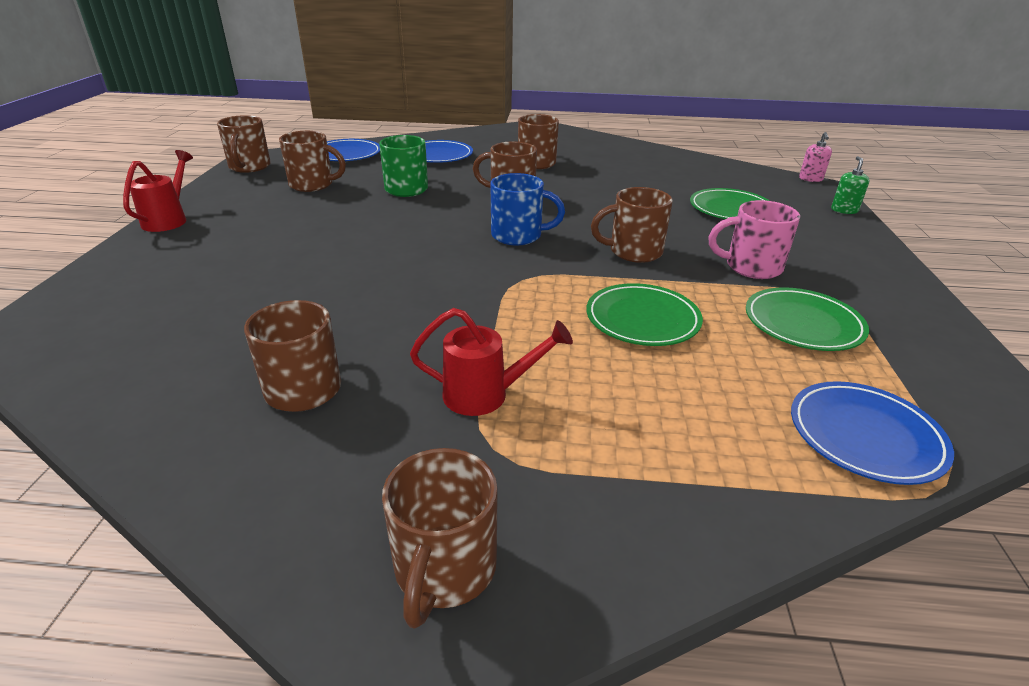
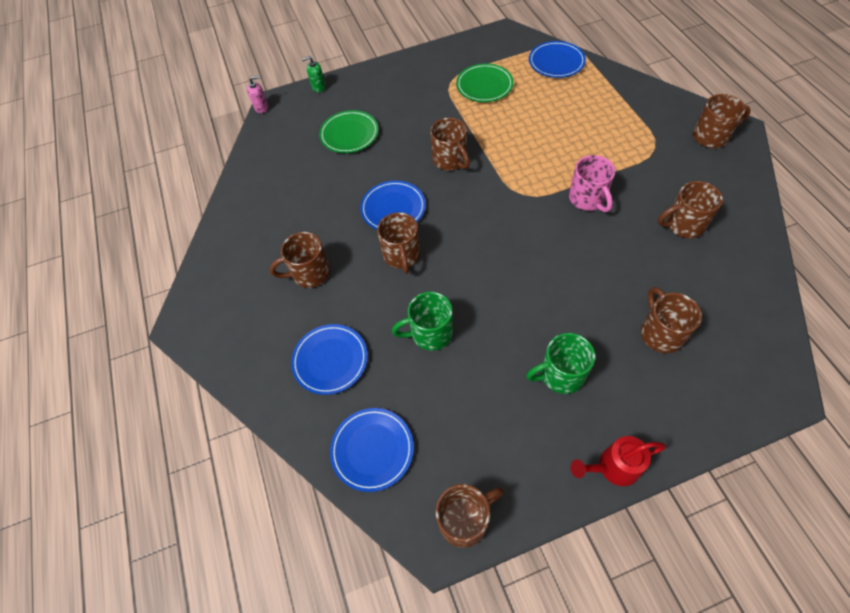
camera: 110 degrees left, 25 degrees up
(275, 225) = (560, 374): none -> green mug
(313, 185) = (469, 414): brown mug -> brown mug (660, 333)
(485, 395) = (629, 164): red watering can -> none
(518, 236) = (467, 220): blue mug -> none
(580, 206) = (393, 208): none -> blue plate
(642, 319) = (525, 135): green plate -> none
(751, 267) = (434, 111): pink mug -> pink mug (588, 199)

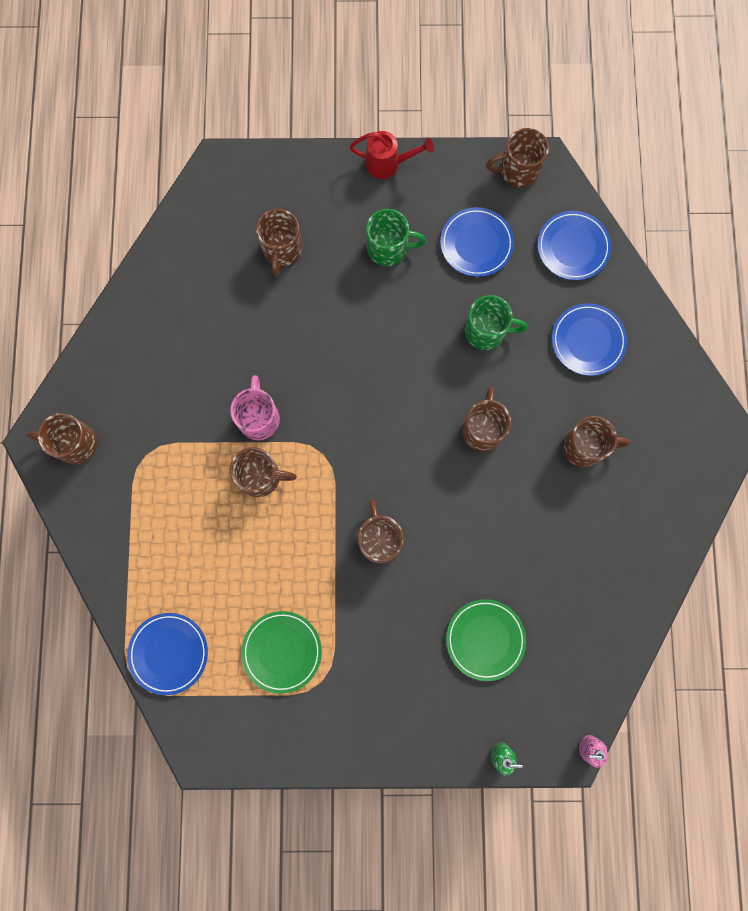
camera: 165 degrees left, 20 degrees up
(393, 208) = (470, 495): blue plate -> blue plate (476, 244)
(683, 224) = (185, 347): brown mug -> brown mug (261, 476)

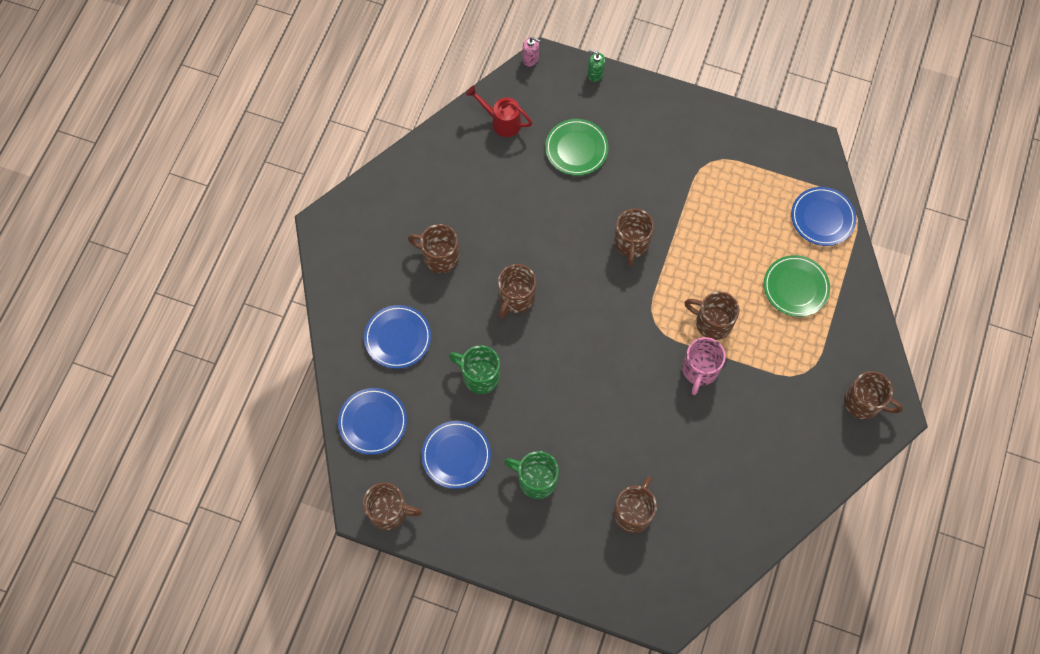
camera: 160 degrees left, 10 degrees down
(282, 651) = (734, 191): green plate -> green plate (795, 287)
(387, 164) = (506, 562): red watering can -> red watering can (502, 122)

